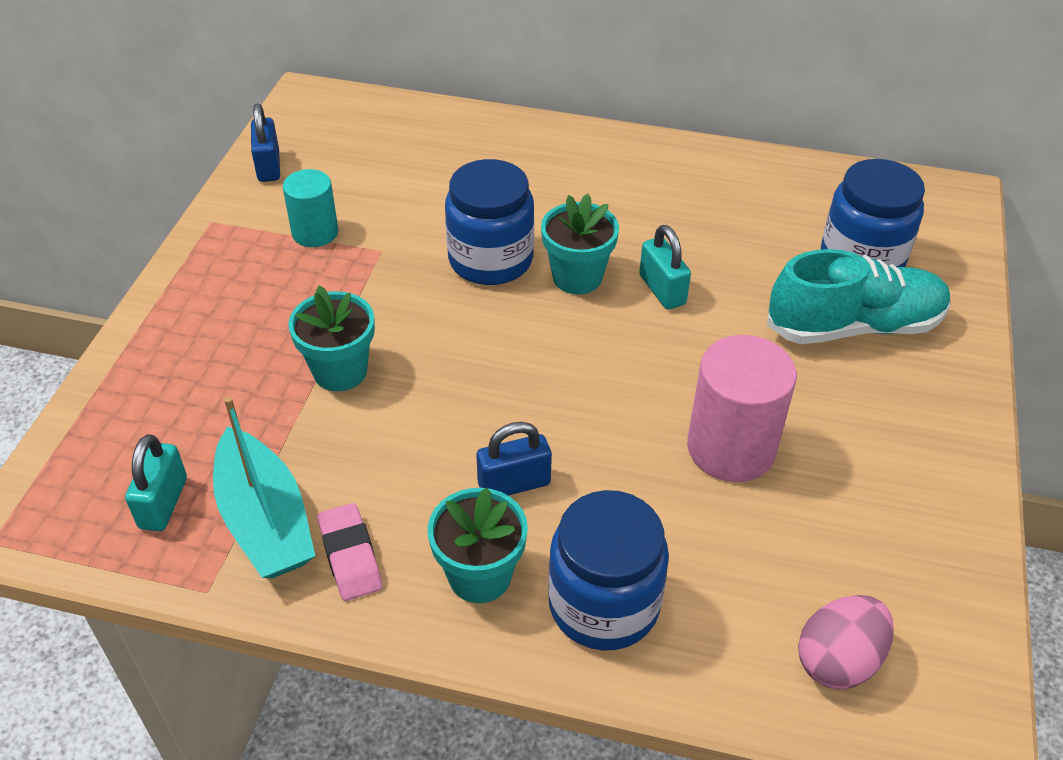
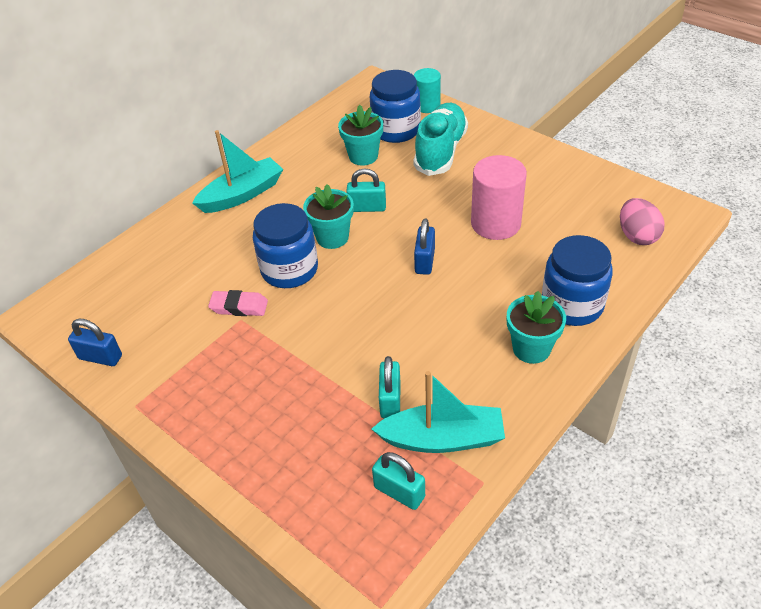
camera: 60 degrees left, 0 degrees up
(310, 442) = (390, 400): none -> turquoise padlock
(315, 232) = (195, 349): turquoise cylinder -> turquoise cylinder (427, 106)
(340, 371) = (338, 369): turquoise flower pot -> turquoise flower pot (363, 156)
(350, 556) = (491, 403): pink eraser -> pink eraser (239, 307)
(514, 484) = (475, 315): blue padlock -> blue padlock (425, 261)
(602, 163) = (242, 194): none -> turquoise boat

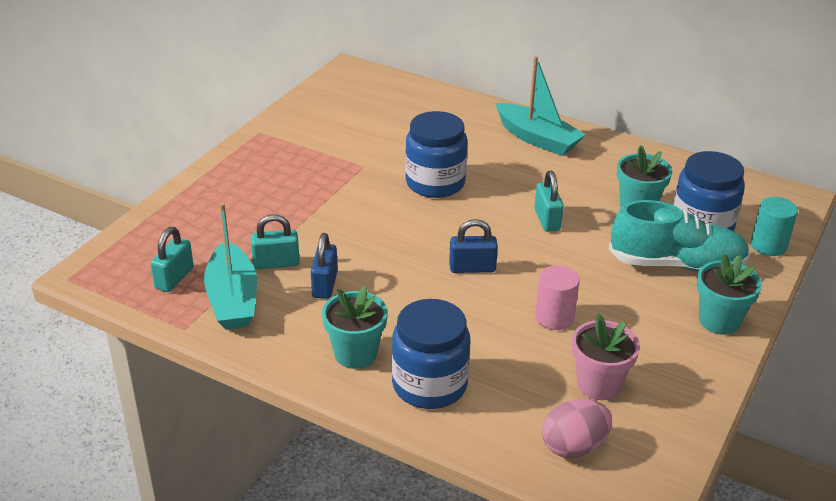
camera: 75 degrees right, 10 degrees down
(100, 357) = (308, 106): blue padlock -> blue padlock (325, 285)
(239, 307) = (378, 162): pink eraser -> none
(332, 237) = (490, 202): turquoise flower pot -> turquoise flower pot (719, 321)
(495, 223) = (554, 317): pink cylinder -> pink cylinder, size x0.62
(573, 213) = (598, 384): none -> pink flower pot

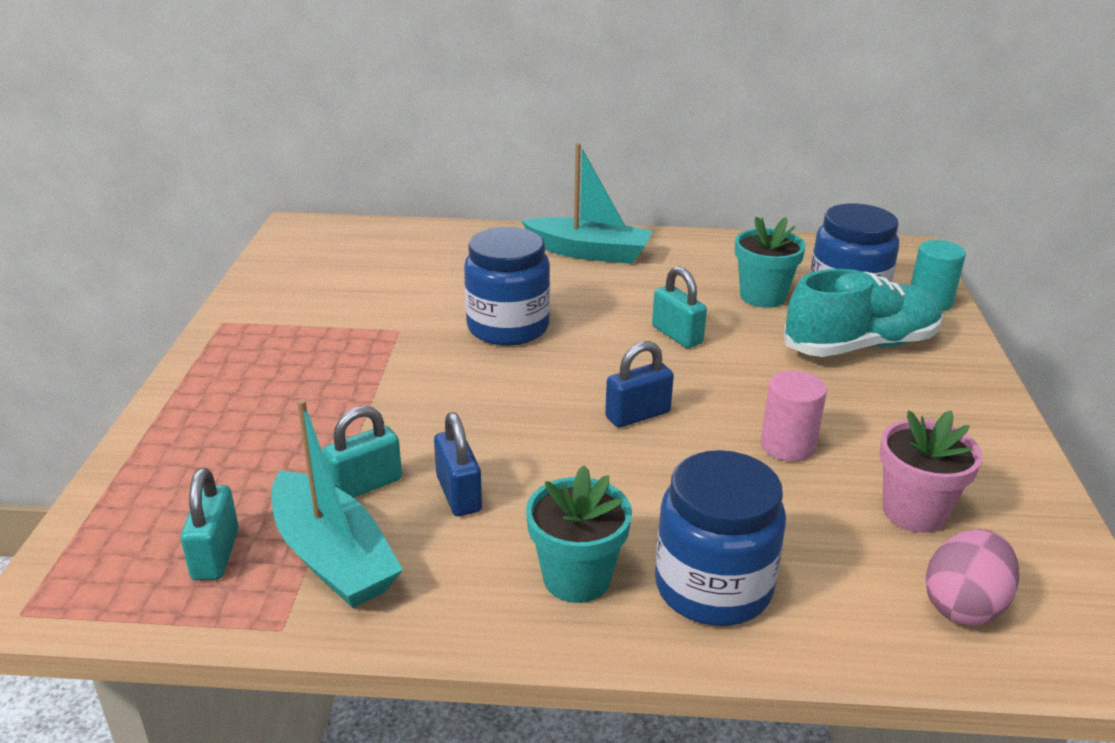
camera: 25 degrees left, 5 degrees down
(719, 321) = (964, 394): turquoise flower pot -> none

